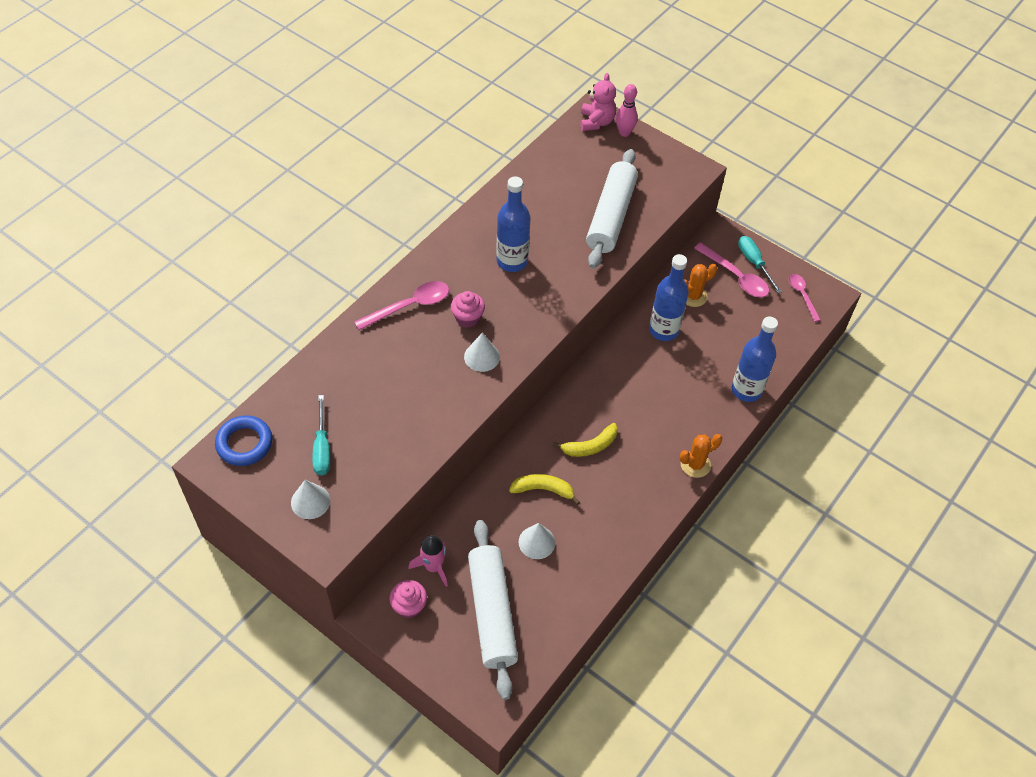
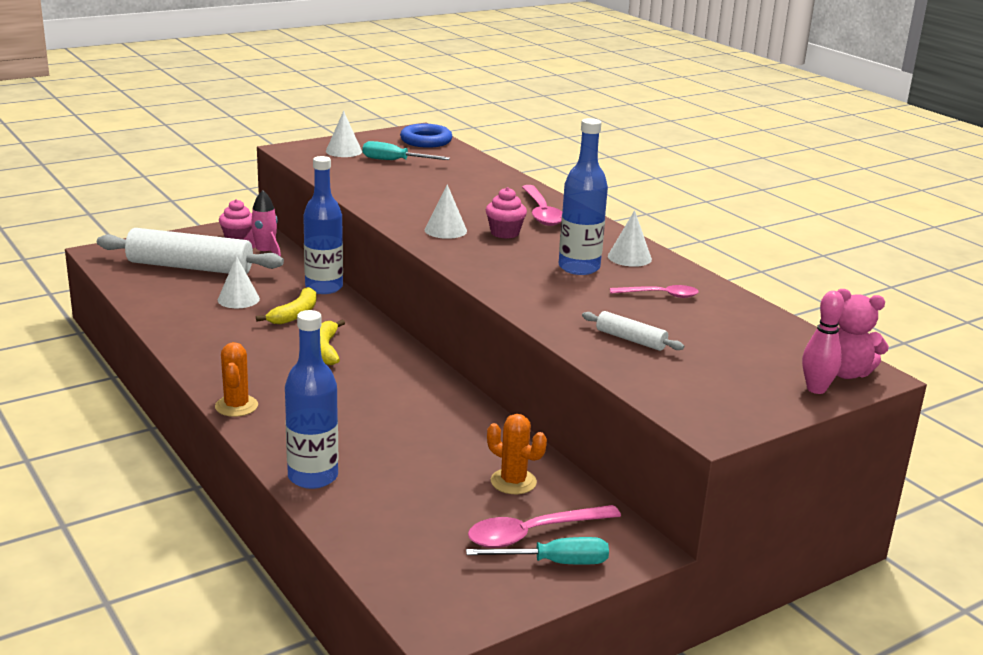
camera: 110 degrees right, 30 degrees down
(477, 237) = (629, 257): none -> white cone
(611, 216) = (630, 339): white rolling pin -> white rolling pin, size x0.46
(663, 330) = (464, 440): blue bottle -> blue bottle (324, 287)
(693, 296) = (513, 482): orange cactus -> orange cactus turned 45 degrees counterclockwise
(802, 295) = (455, 592): pink spoon -> pink spoon (660, 295)

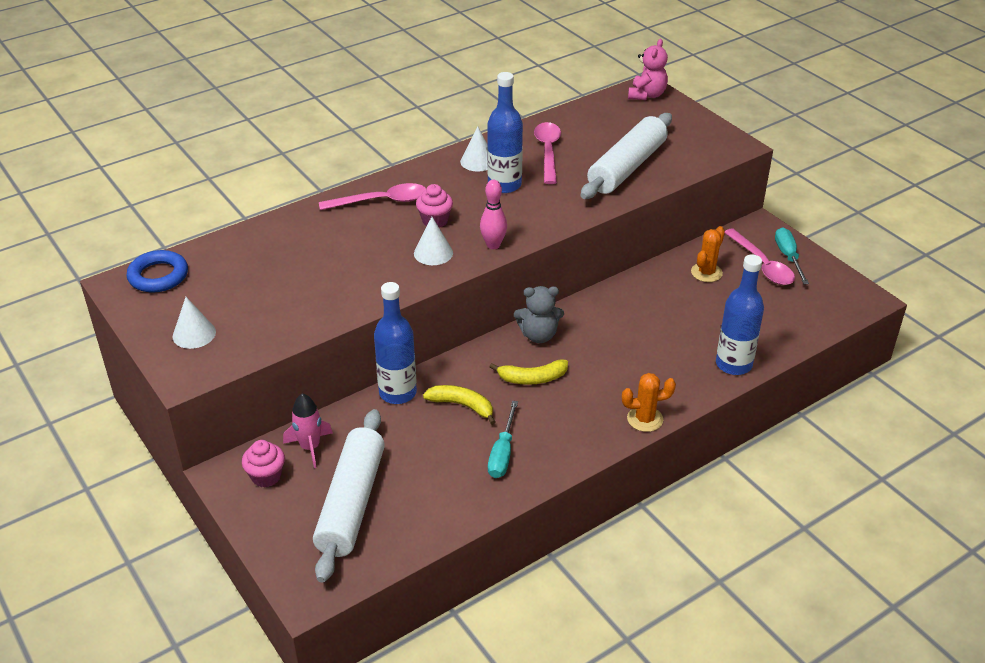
camera: 90 degrees left, 15 degrees up
(238, 299) = (432, 450): white cone -> none
(395, 161) = (231, 294): turquoise screwdriver -> turquoise screwdriver (502, 453)
(396, 358) = (538, 335): none -> grey teddy bear
(630, 339) = (627, 167): white rolling pin -> white rolling pin, size x2.20
(660, 295) = (548, 152): pink spoon -> pink spoon, size x1.55
(816, 389) = (672, 107): pink bowling pin -> pink bowling pin (493, 245)

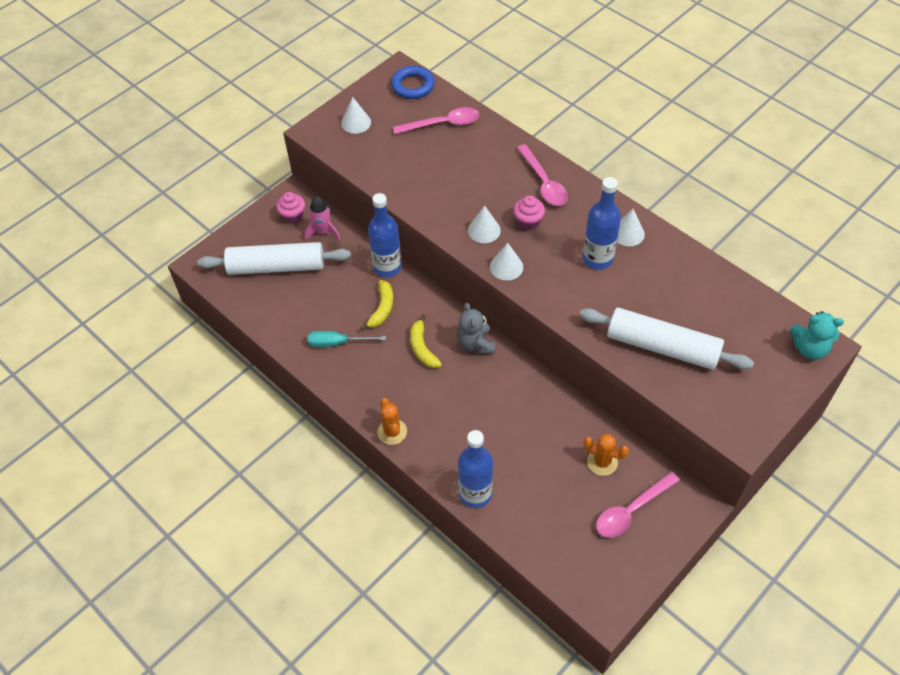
camera: 80 degrees right, 15 degrees up
(493, 245) = (506, 267): pink bowling pin -> white cone
(548, 152) = (664, 281): pink spoon -> pink spoon (442, 124)
(647, 95) = (809, 348): pink teddy bear -> turquoise teddy bear
(788, 257) = (653, 534): turquoise screwdriver -> none

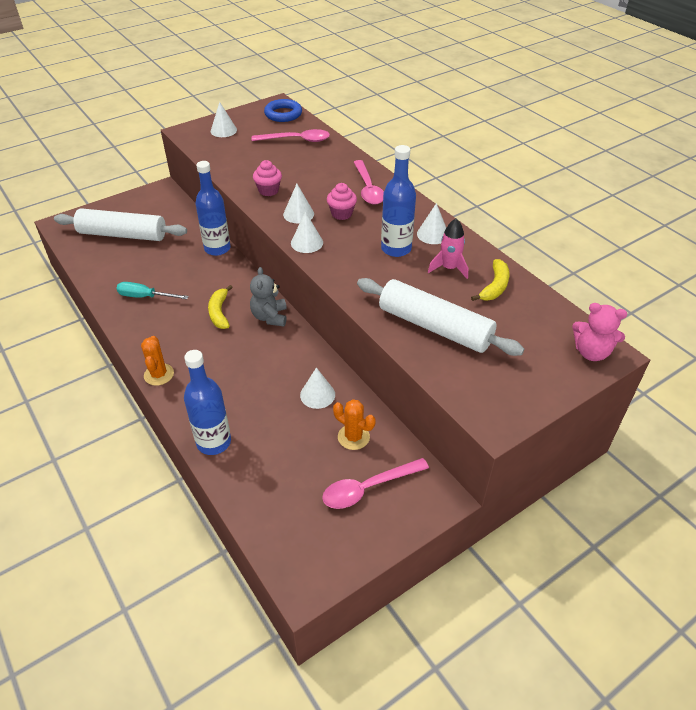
camera: 10 degrees right, 10 degrees down
(293, 216) = (155, 203): pink cupcake -> pink cupcake (268, 190)
(323, 232) = (175, 217): pink rocket -> pink rocket (449, 268)
(382, 309) = (197, 278): yellow banana -> yellow banana (494, 287)
(554, 424) = (317, 395): none -> white cone
(809, 348) = (591, 352): turquoise teddy bear -> pink teddy bear

